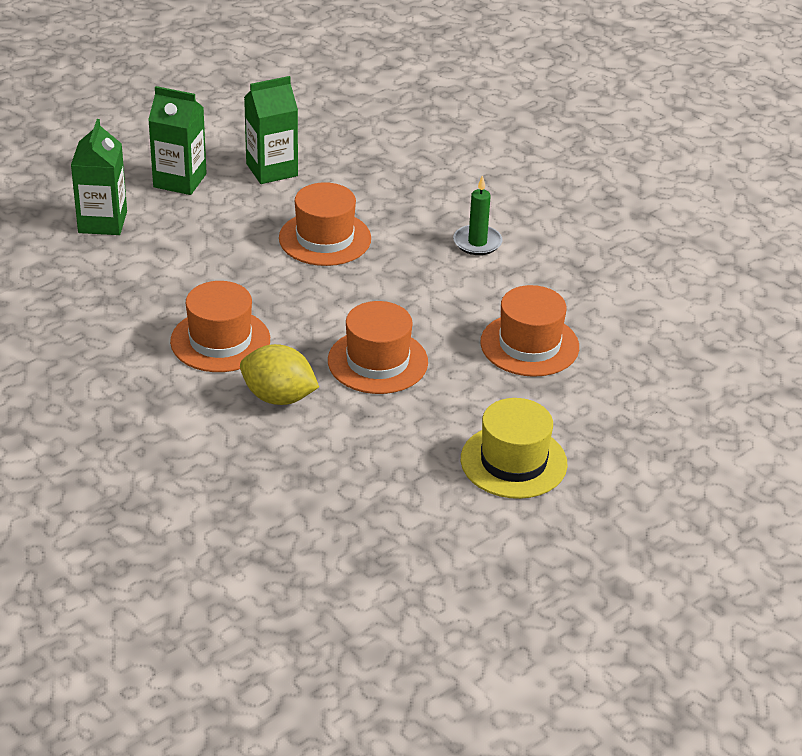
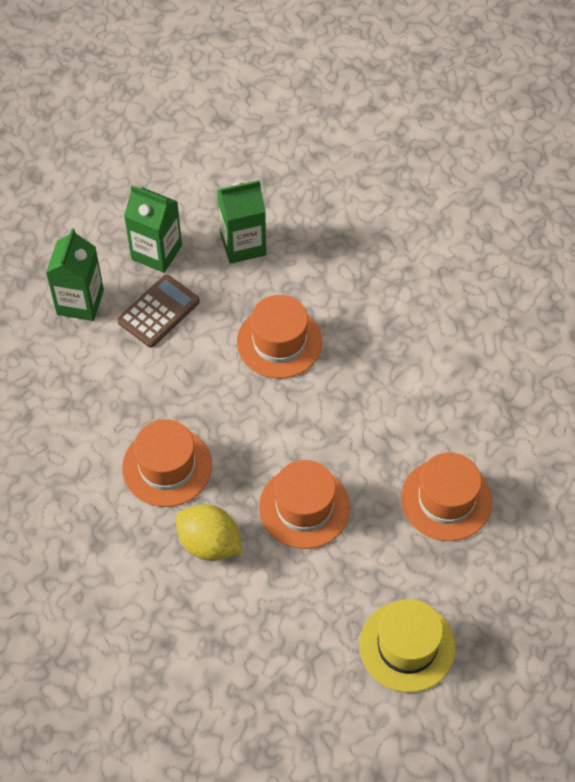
camera: 10 degrees right, 20 degrees up
(190, 224) = (159, 311): none -> brown calculator
(477, 242) = (420, 360): green candle -> none

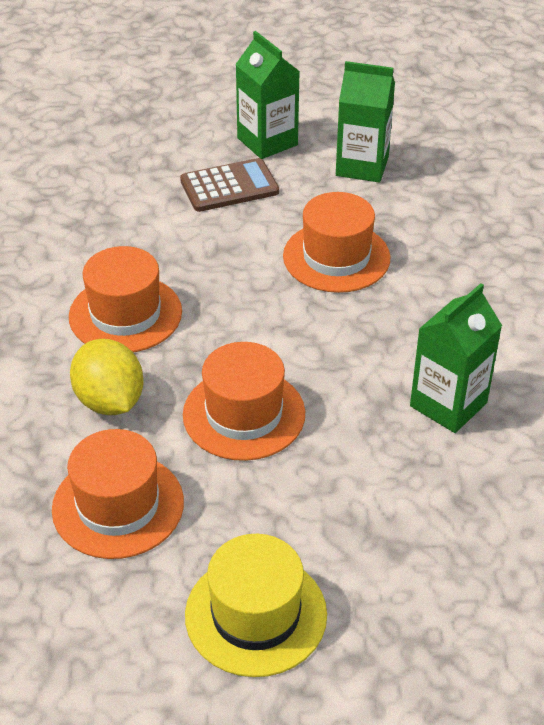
camera: 30 degrees right, 15 degrees down
(80, 302) = (158, 152): green carton -> green carton (448, 404)
(446, 499) = (422, 481): orange hat -> orange hat (118, 505)

